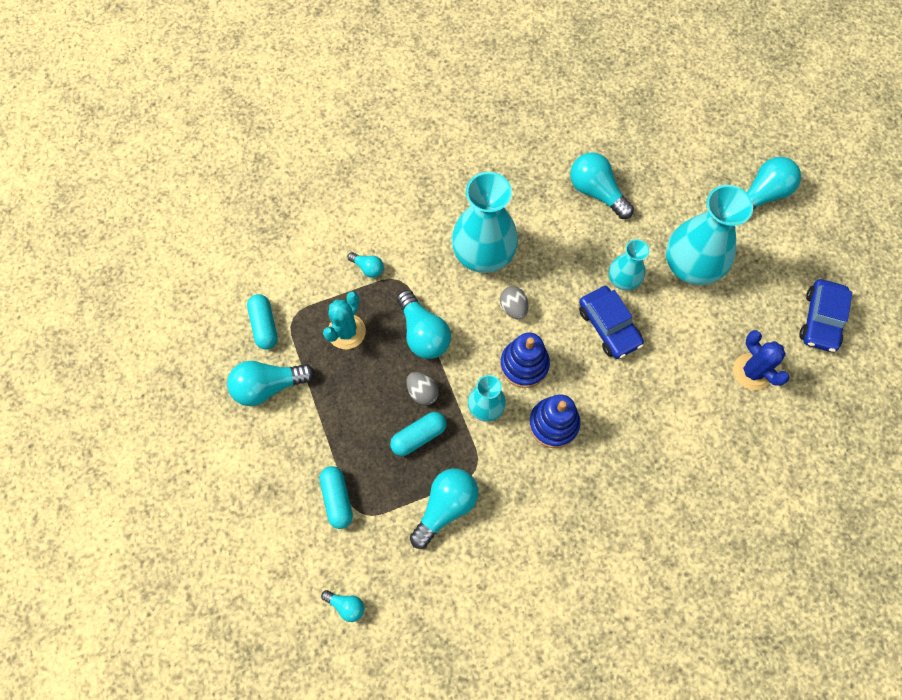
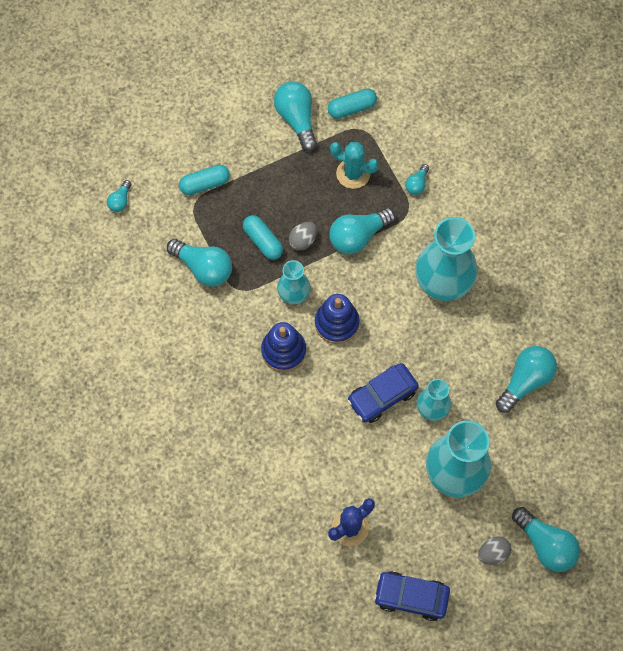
camera: 85 degrees right, 0 degrees up
(513, 308) = (391, 311): grey egg -> grey egg (493, 553)

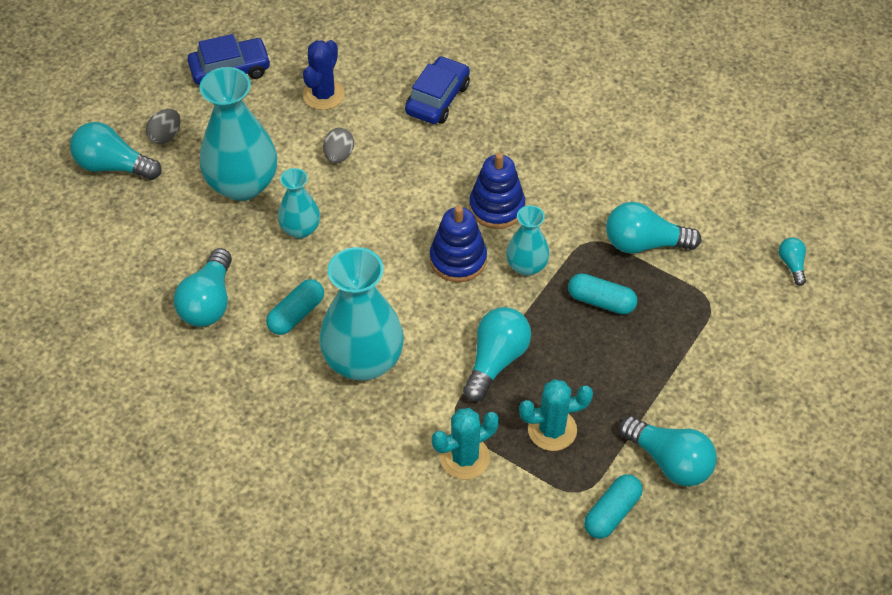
camera: 150 degrees right, 15 degrees down
(205, 184) = (716, 329): turquoise capsule -> turquoise capsule (296, 314)
(303, 240) = (556, 324): grey egg -> grey egg (339, 155)
(382, 396) = (362, 215): blue car -> blue car (437, 99)
(417, 184) = (464, 458): turquoise light bulb -> turquoise cactus

